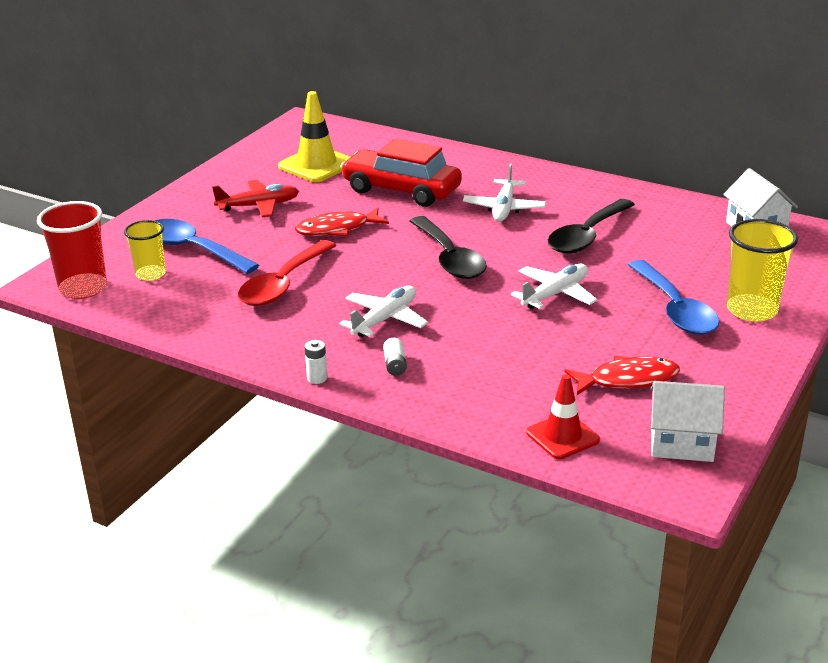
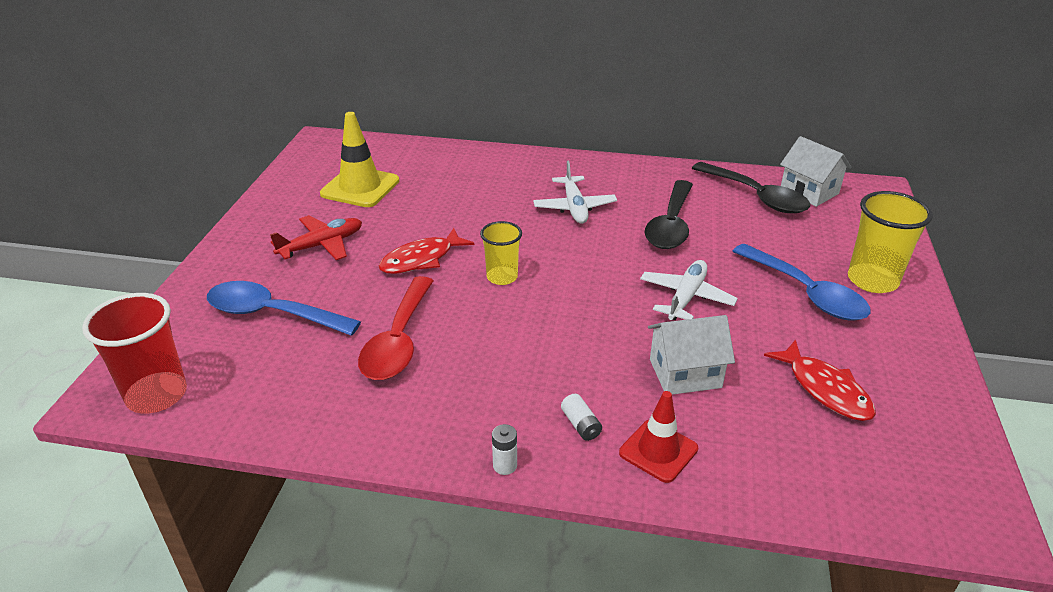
camera: 20 degrees left, 5 degrees up
(150, 274) = (235, 358): yellow cup -> yellow cup (502, 277)
(385, 319) = (535, 365): white plane -> none
(401, 190) = (462, 203): red car -> none
(449, 258) = (557, 274): black spoon -> black spoon (756, 196)
(562, 436) = (815, 482): red traffic cone -> red traffic cone (658, 451)
(627, 380) = (825, 389): red fish -> red fish turned 90 degrees clockwise
(681, 443) = (933, 460): white house -> white house (685, 373)

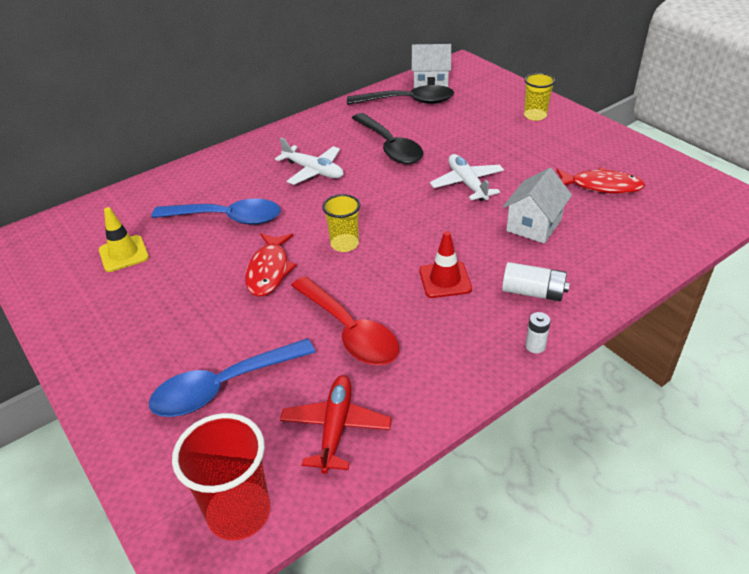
camera: 45 degrees left, 5 degrees up
(322, 245) = (171, 314): red plane -> red plane (336, 427)
(360, 187) = (124, 254): yellow traffic cone -> yellow traffic cone, size x0.66
(581, 425) = (533, 292): white battery -> white battery, size x1.61
(658, 451) = (587, 274): red traffic cone -> red traffic cone (445, 280)
(806, 293) = (518, 142): blue spoon -> blue spoon (227, 218)
(872, 280) = (535, 115): yellow cup -> yellow cup, size x0.64

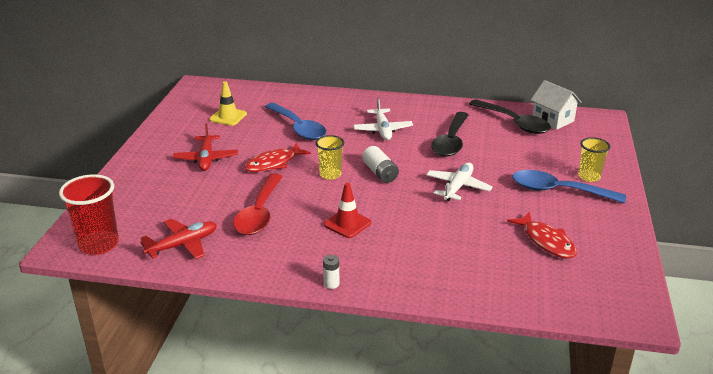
camera: 45 degrees right, 10 degrees down
(184, 316) = (206, 159): none -> red plane
(223, 387) = (171, 197): blue spoon -> blue spoon (558, 191)
(533, 292) = (382, 261): white battery -> white battery (380, 173)
(534, 225) = (453, 232): white house -> none

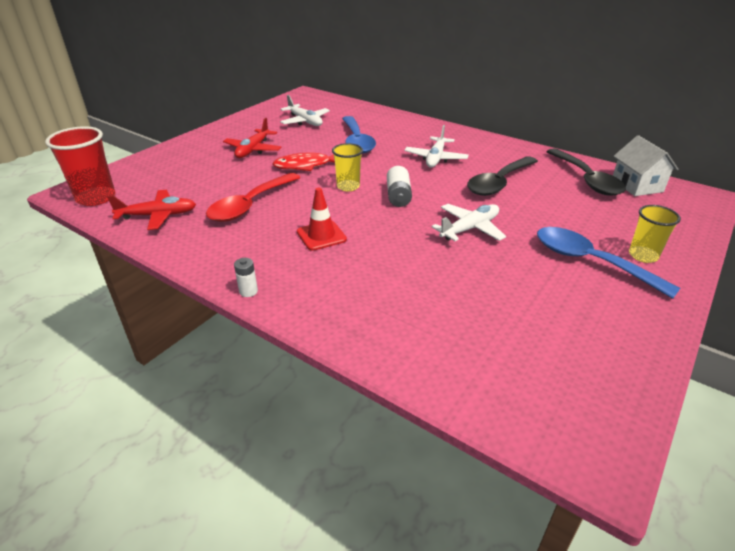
camera: 25 degrees right, 5 degrees up
(228, 117) = (305, 121): yellow traffic cone -> white plane
(546, 241) = (531, 316): red fish -> none

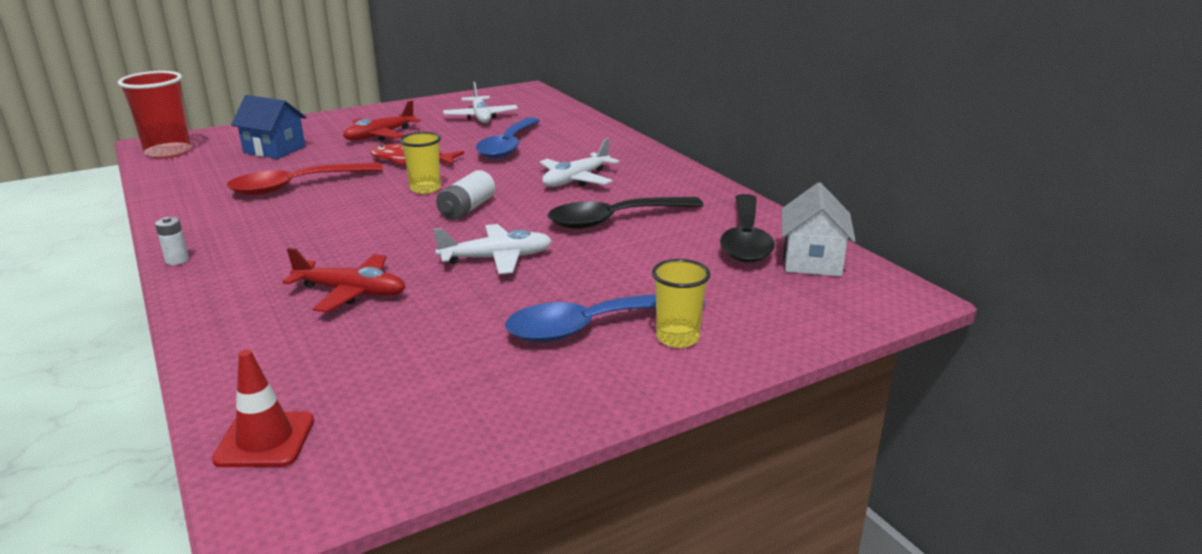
camera: 25 degrees right, 10 degrees down
(158, 216) = (198, 178): red plane -> red plane (351, 292)
(186, 177) = (274, 150): none -> blue house
(321, 236) = (322, 229): red traffic cone -> red traffic cone (265, 440)
(590, 262) = (592, 326): blue spoon -> blue spoon turned 90 degrees counterclockwise

